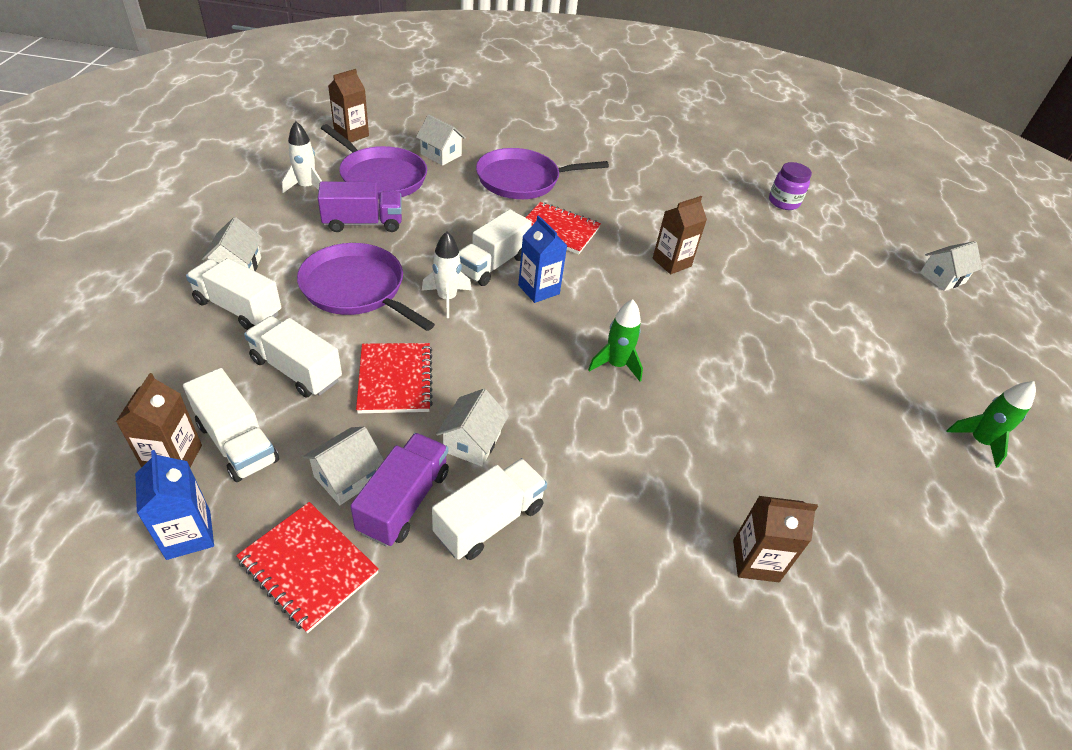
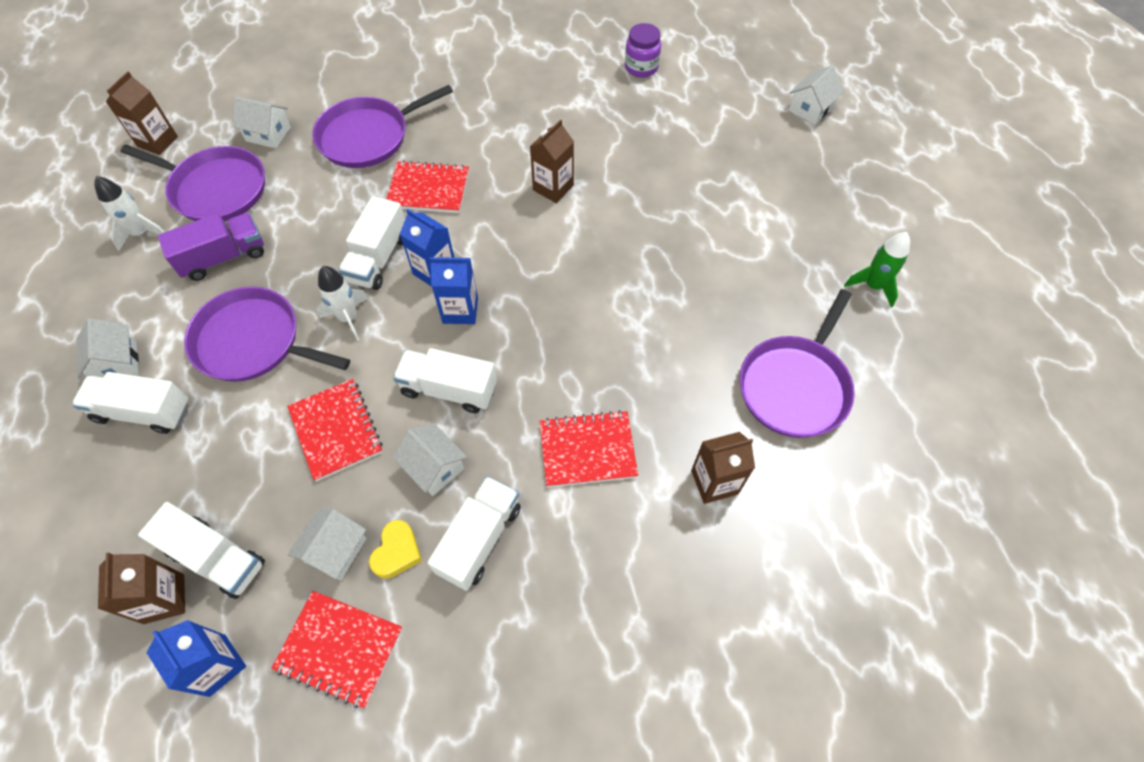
camera: 15 degrees left, 15 degrees up
(296, 370) = (236, 458): white truck -> white truck (449, 389)
(404, 501) = (397, 552): purple truck -> yellow heart
(472, 442) = (434, 467): white house -> white house turned 45 degrees counterclockwise
(549, 325) = (460, 310): none -> blue carton
(616, 365) = (537, 330): green rocket -> none
(629, 482) = (587, 450): none -> red notebook
(870, 502) = (795, 386): none -> purple pan

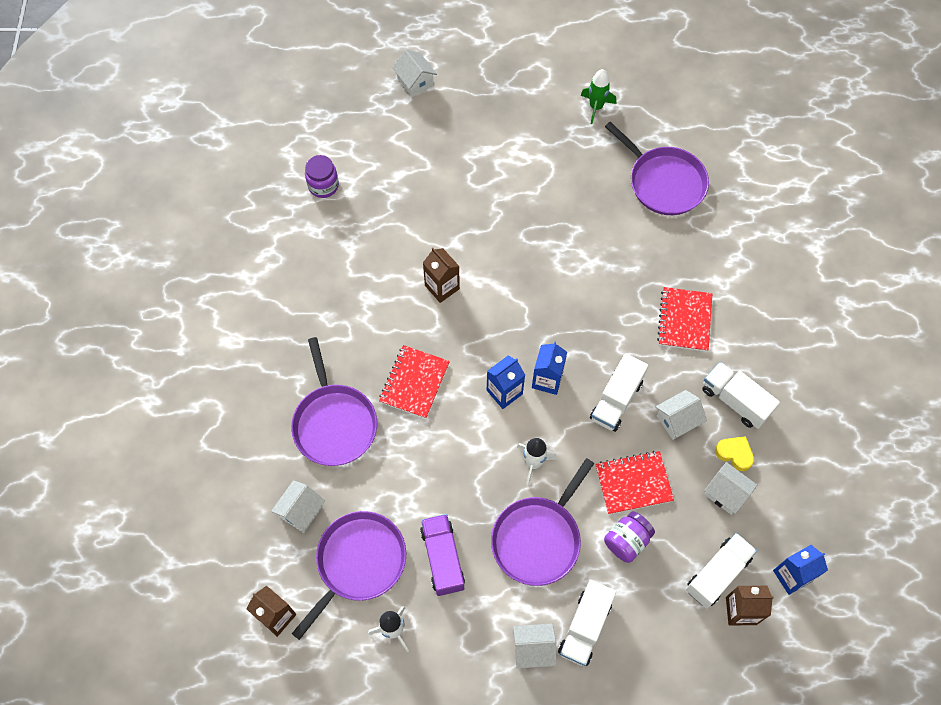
camera: 75 degrees left, 5 degrees up
(256, 437) = (627, 541): none -> purple jar
(339, 649) = (793, 498): red notebook -> none
(378, 258) = (479, 433): white truck -> none
(714, 482) = (723, 251): brown carton -> none

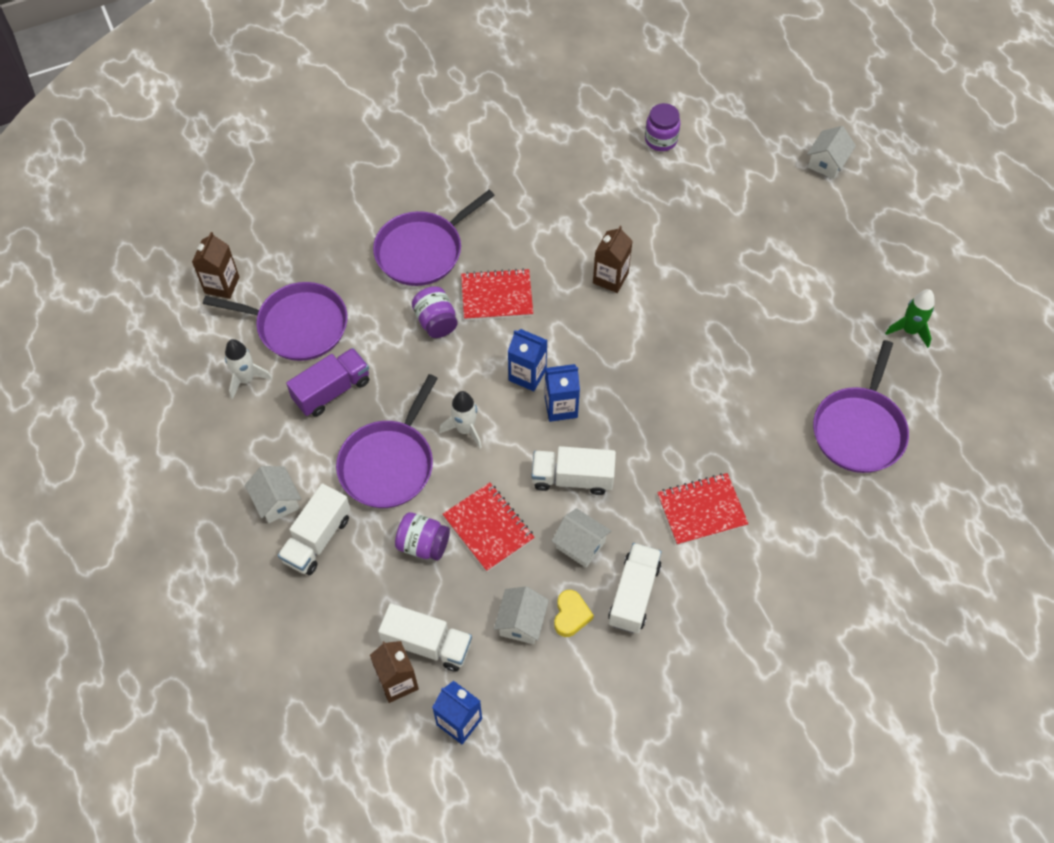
camera: 65 degrees right, 5 degrees down
(301, 511) = (326, 261): white house -> none
(415, 442) = (436, 322): none -> purple jar
(538, 538) = (389, 464): purple pan -> purple pan turned 75 degrees counterclockwise
(585, 627) = (317, 539): white truck -> white truck turned 60 degrees counterclockwise

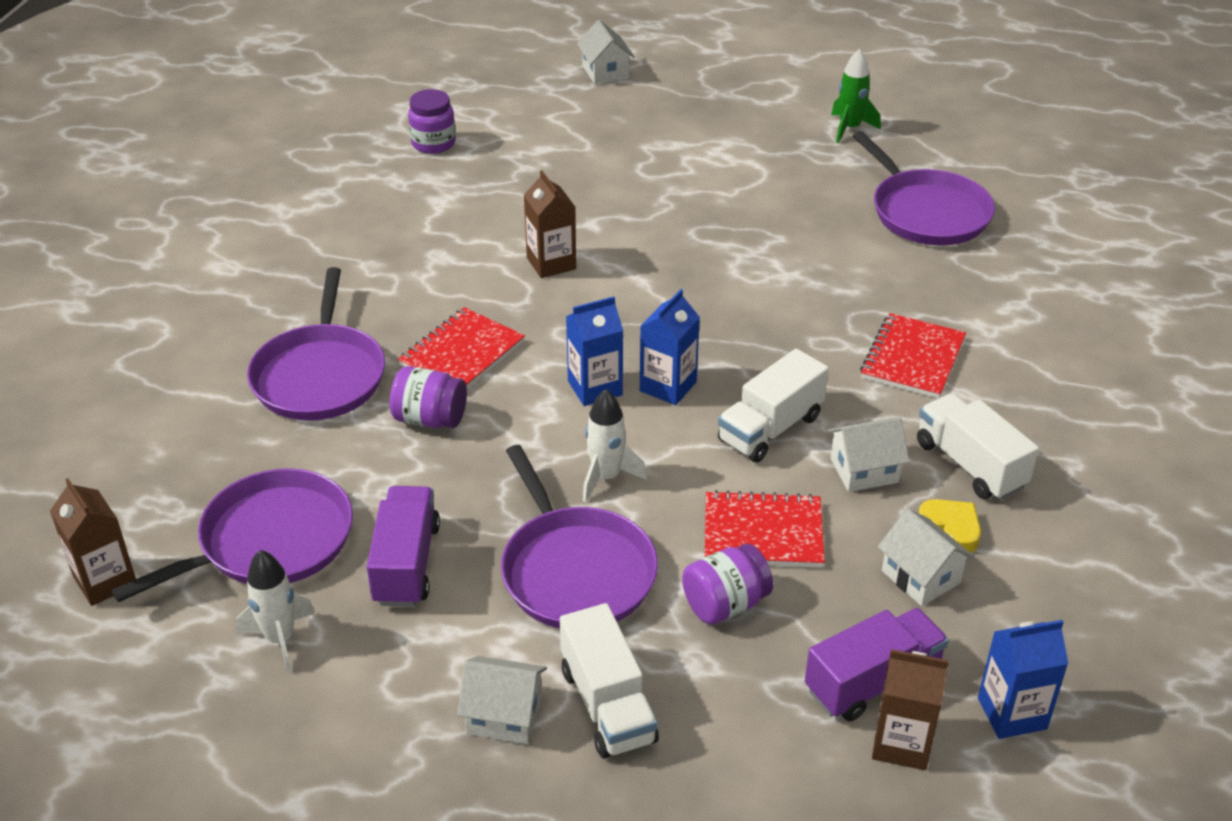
camera: 50 degrees left, 20 degrees down
(427, 644) = (873, 682): white truck -> purple truck

